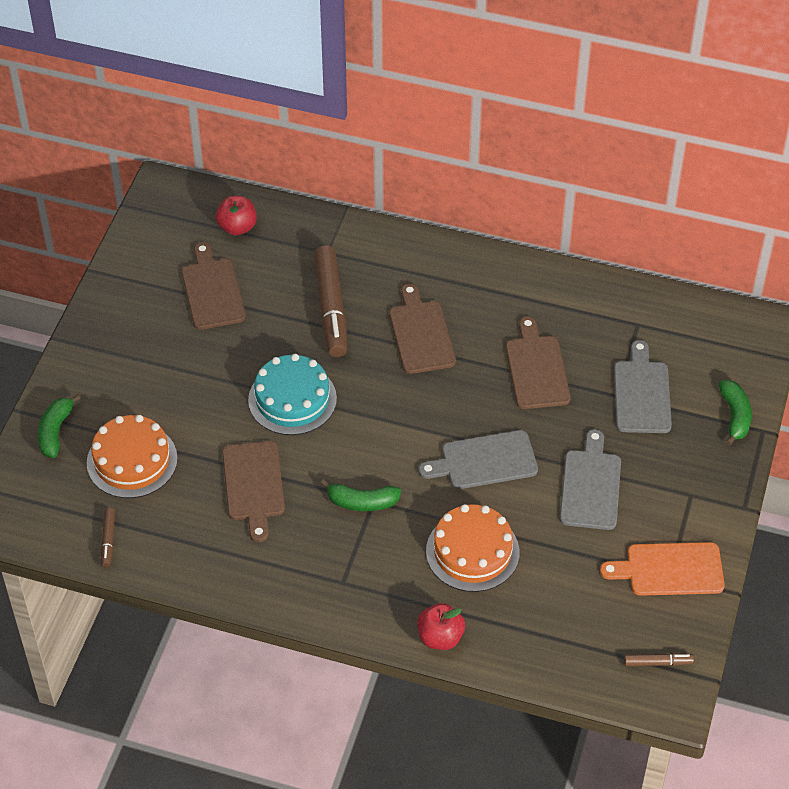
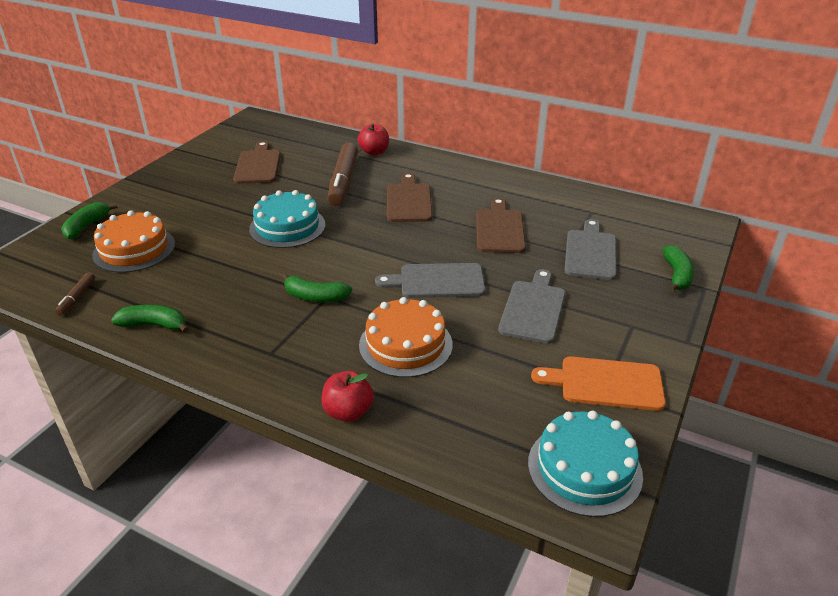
camera: 10 degrees right, 15 degrees down
(210, 565) = (154, 325): none -> green banana
(237, 227) = (294, 138): red apple -> red apple (374, 152)
(253, 485) = (225, 275): brown cutting board -> none
(658, 662) = (584, 469): brown marker -> turquoise cake

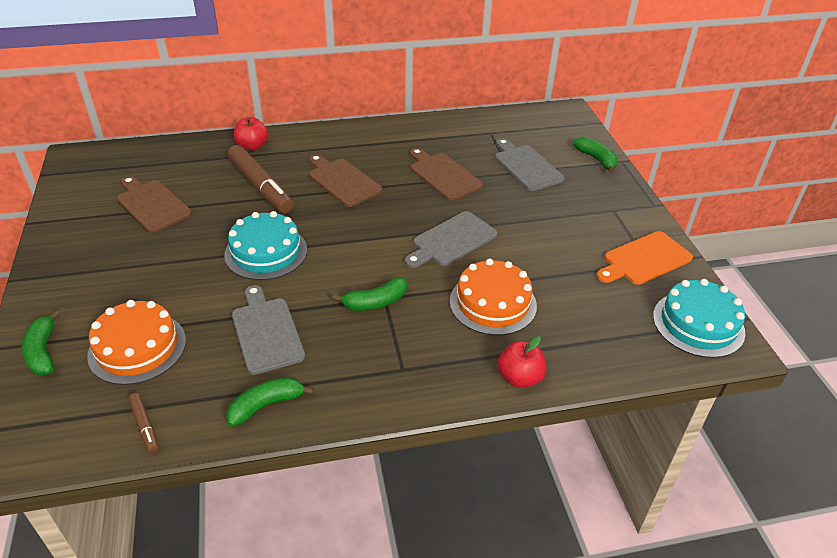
camera: 40 degrees left, 5 degrees up
(533, 309) = (542, 229): grey cutting board -> grey cutting board (266, 332)

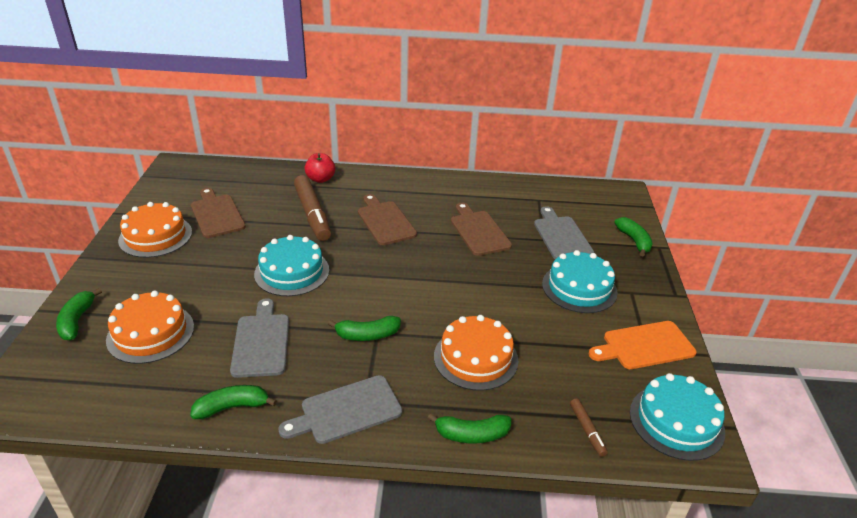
camera: 15 degrees right, 5 degrees down
(91, 241) = (155, 236): none -> orange cake
(145, 426) = (126, 402): brown marker -> brown marker (587, 430)
(451, 240) = (461, 292): grey cutting board -> grey cutting board (346, 411)
(519, 378) = (472, 434): red apple -> green banana
(563, 215) = (579, 288): none -> turquoise cake

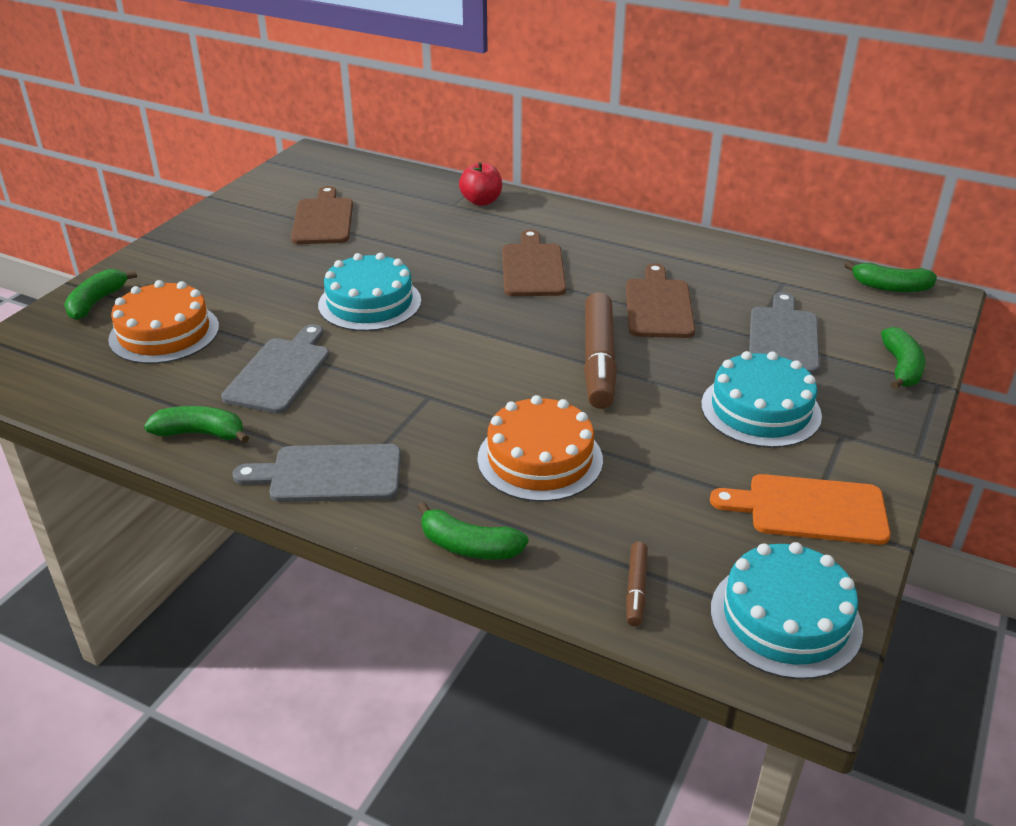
camera: 25 degrees right, 0 degrees up
(155, 236) = (237, 230): orange cake -> none
(312, 214) = (442, 241): brown marker -> brown marker (599, 360)
(367, 335) = (414, 396): green banana -> green banana (890, 287)

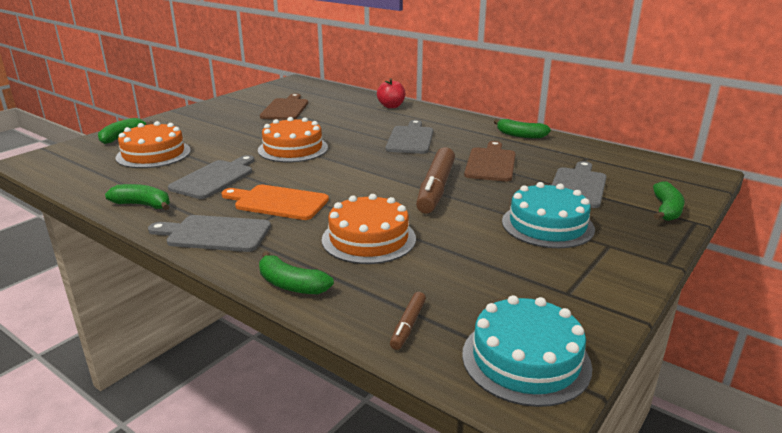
camera: 10 degrees right, 10 degrees down
(370, 303) = (293, 149): turquoise cake -> orange cake
(533, 268) = (410, 139): brown cutting board -> grey cutting board
(809, 509) = (568, 288): orange cutting board -> orange cutting board (278, 202)
(890, 287) = (668, 165): green banana -> green banana (520, 135)

